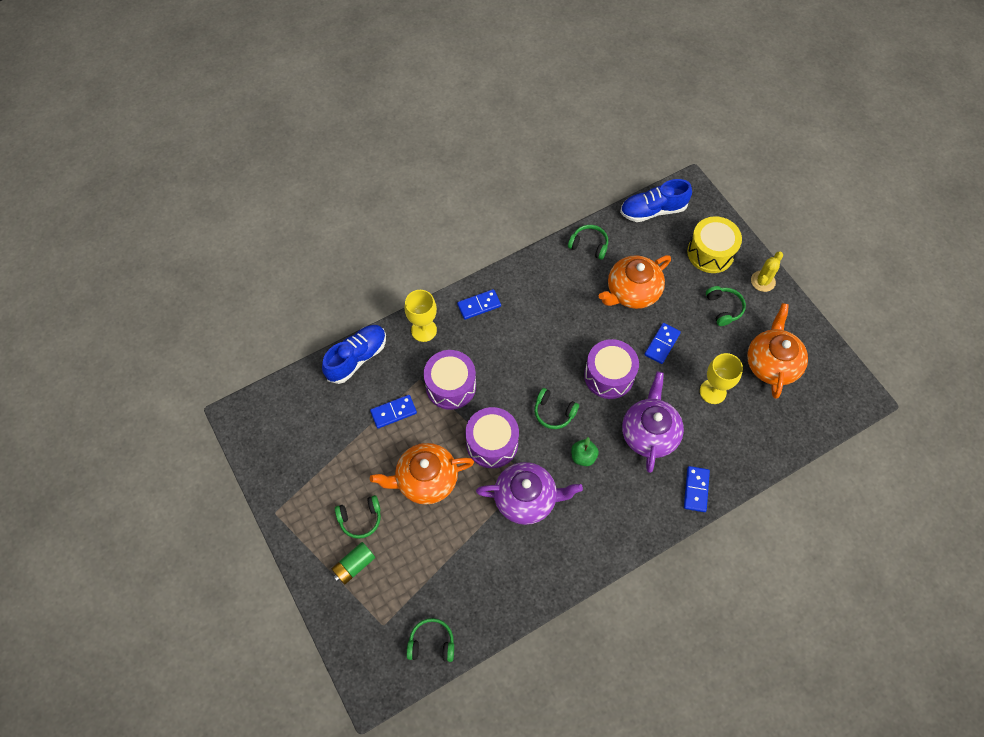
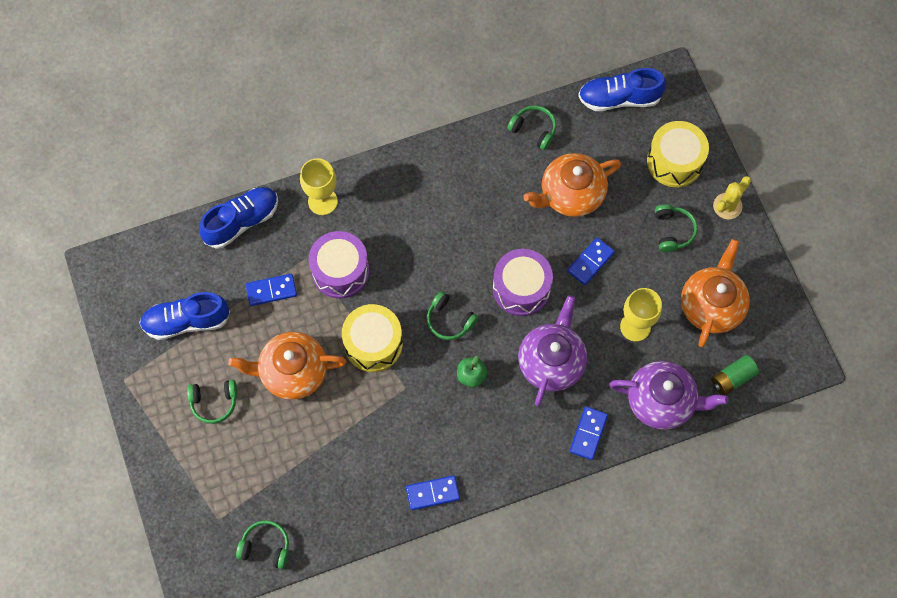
camera: 10 degrees right, 5 degrees up
(323, 451) = (186, 321): none -> blue shoe
(354, 565) = (199, 451): green battery -> green battery (732, 378)
(479, 305) = (391, 182): blue domino -> blue domino (432, 493)
(492, 443) = (373, 344): purple drum -> yellow drum
(526, 498) = (398, 411): purple teapot -> purple teapot (662, 401)

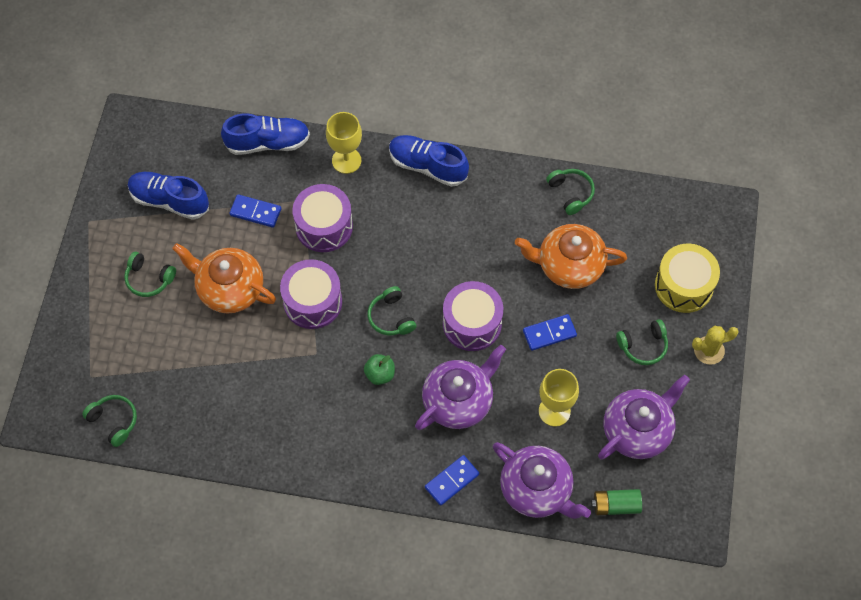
camera: 30 degrees right, 5 degrees down
(373, 344) = (312, 302): yellow drum -> purple drum
(432, 493) = (282, 455): blue domino -> none
(619, 98) = (666, 205): blue shoe -> blue shoe (427, 166)
(673, 231) = (643, 346): green headphones -> green headphones turned 45 degrees clockwise
(711, 305) = (638, 430): orange teapot -> purple teapot

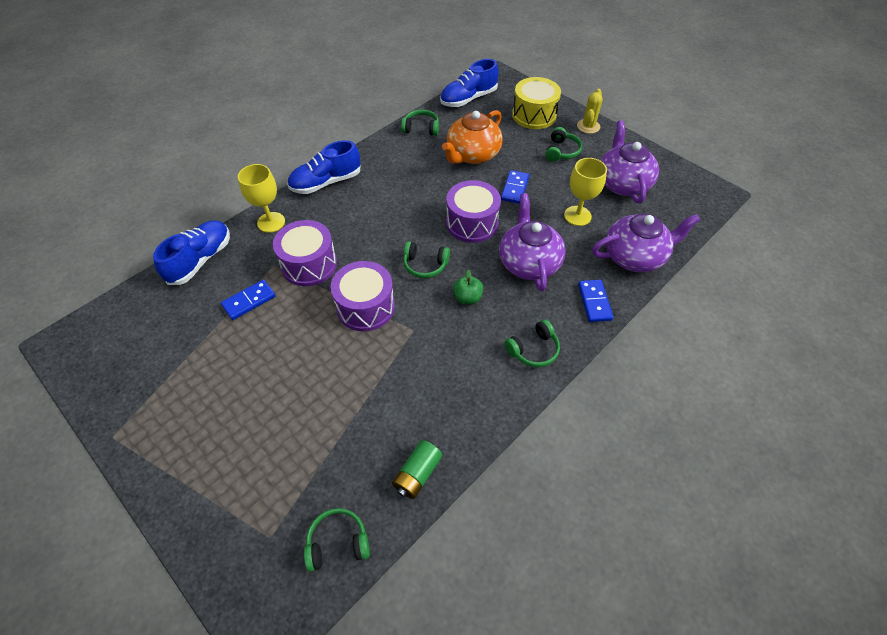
camera: 55 degrees left, 10 degrees down
(149, 279) = (224, 418): green headphones -> green headphones (533, 350)
(169, 201) = (169, 357): blue shoe -> blue shoe (468, 99)
(229, 289) = (297, 359): orange teapot -> none
(615, 505) = (674, 222): green battery -> green battery (417, 474)

